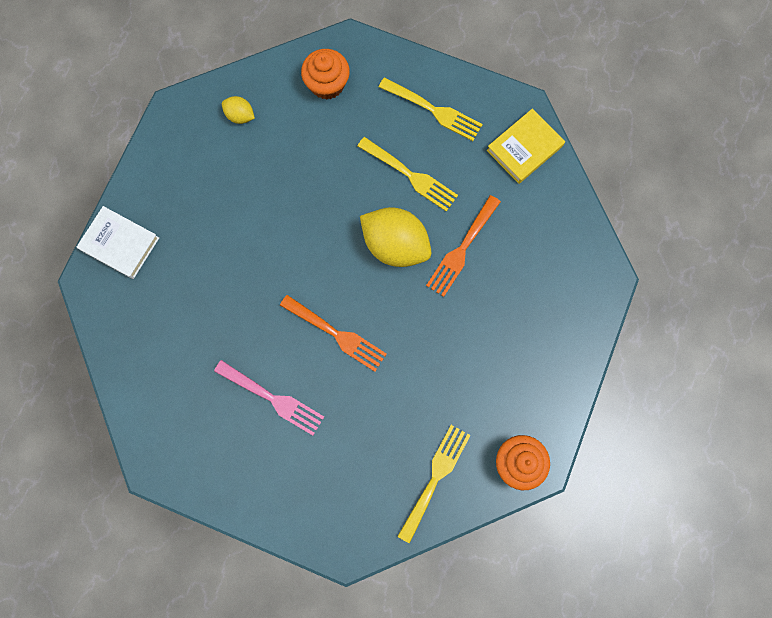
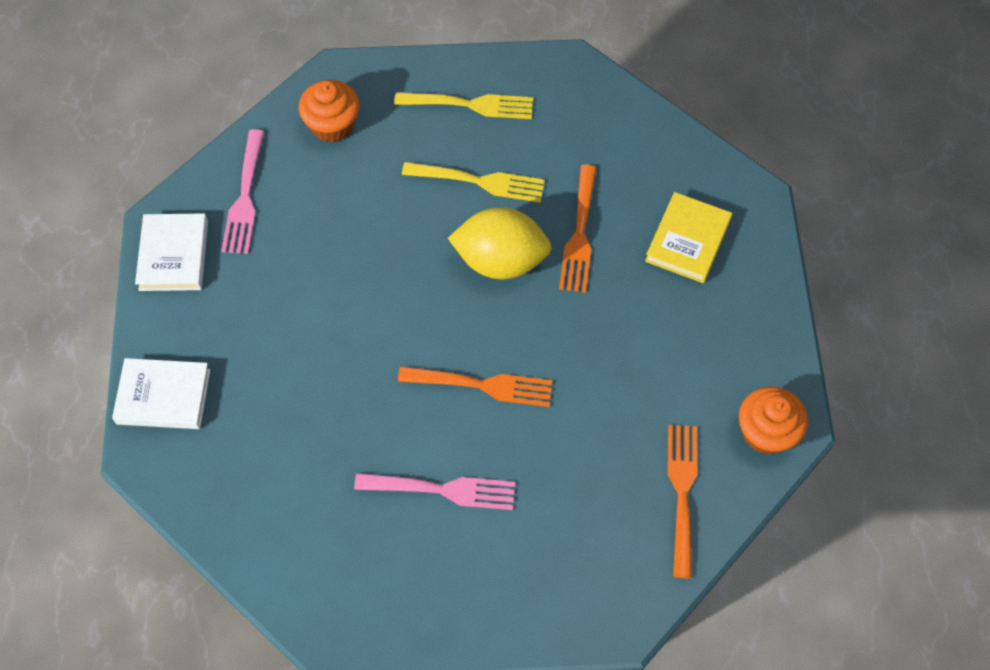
camera: 25 degrees left, 15 degrees down
(172, 140) = (173, 255): none -> white book
(240, 116) = (245, 197): yellow lemon -> pink fork
(435, 478) = (682, 492): yellow fork -> orange fork
(524, 148) = (593, 104): yellow book -> yellow book (687, 241)

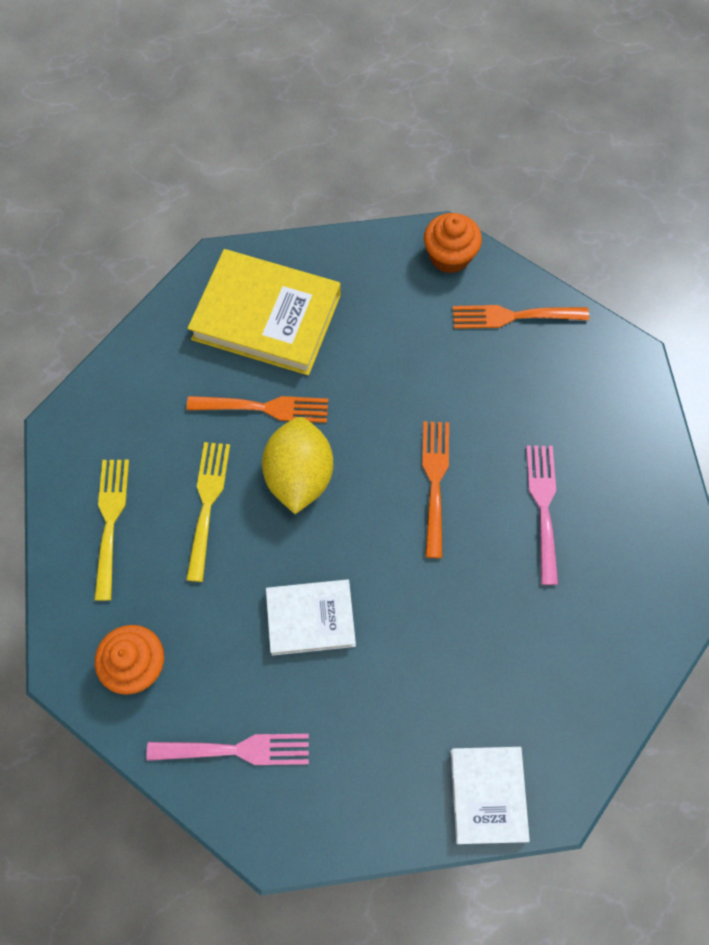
camera: 95 degrees left, 5 degrees up
(173, 255) = (316, 819): white book -> white book (310, 619)
(687, 241) = (266, 317): yellow book -> yellow book, size x1.69

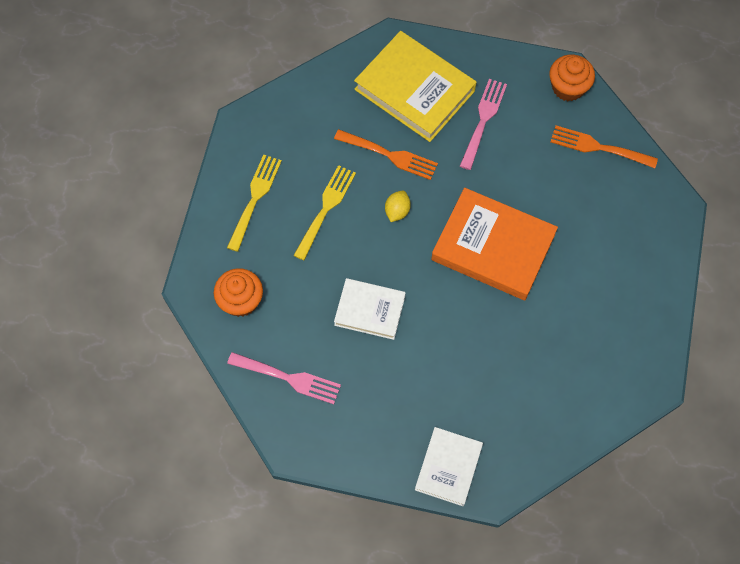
camera: 20 degrees right, 0 degrees up
(299, 476) = (397, 211): yellow lemon -> yellow lemon, size x0.48
(435, 481) = (493, 247): orange fork -> orange book
(543, 506) = (565, 290): pink fork -> pink fork (483, 120)

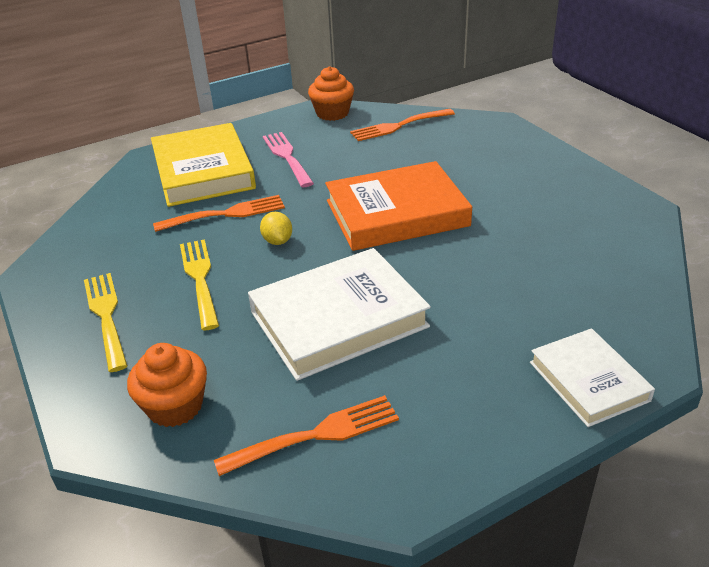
camera: 40 degrees left, 30 degrees down
(288, 378) = (316, 435): pink fork -> orange fork
(369, 310) = (338, 319): white book -> white book, size x1.69
(414, 90) = (203, 171): yellow book -> yellow book turned 75 degrees clockwise

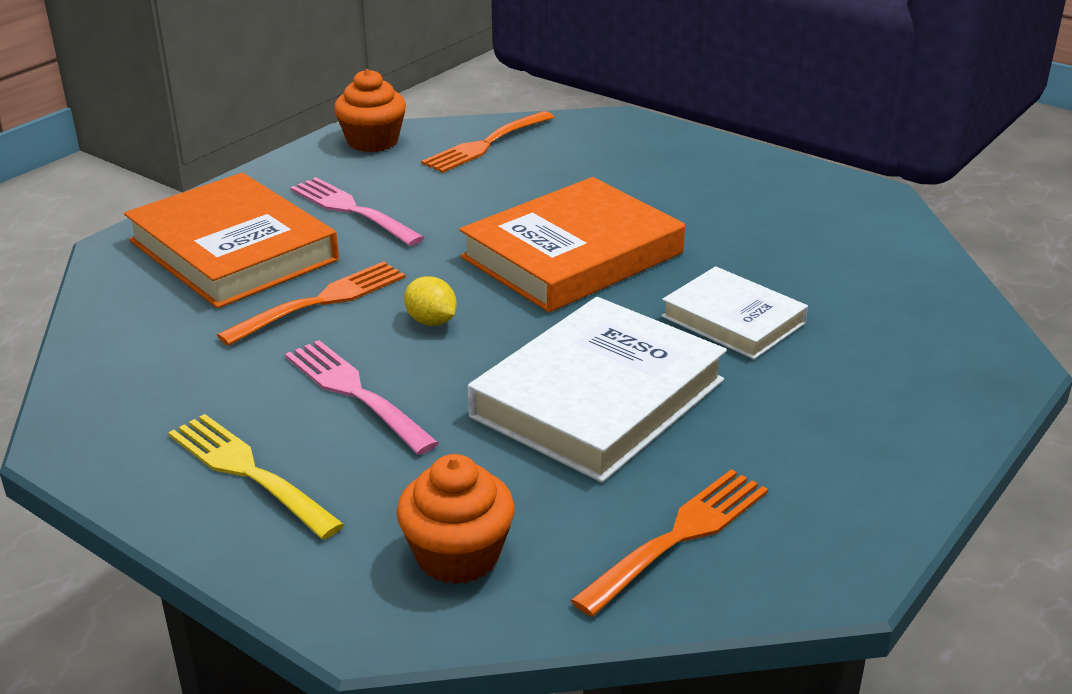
camera: 25 degrees left, 5 degrees down
(200, 279) = (355, 393): yellow fork -> pink fork
(203, 171) = (233, 250): yellow book -> orange book
(588, 381) = (951, 396): white book -> white book (733, 320)

